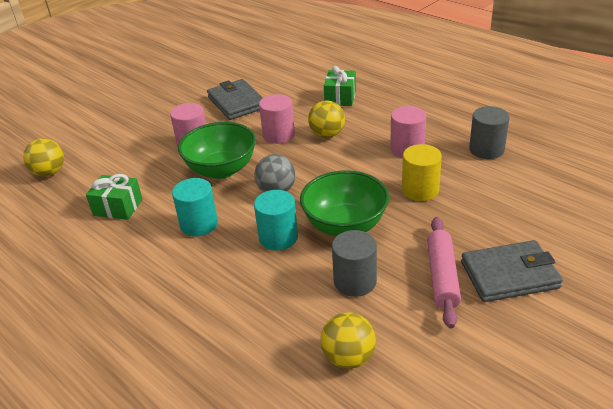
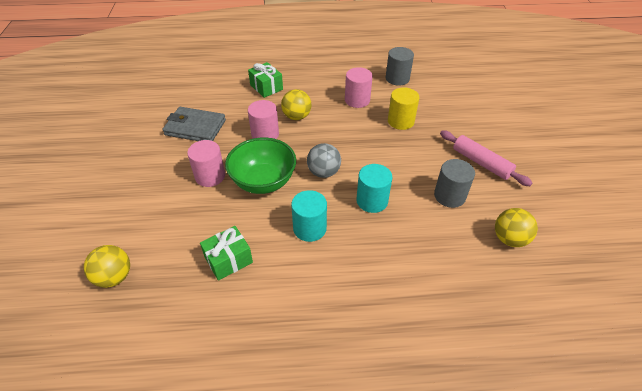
camera: 50 degrees left, 10 degrees up
(345, 225) = (395, 167): green bowl -> none
(509, 275) = (504, 141): grey wallet -> none

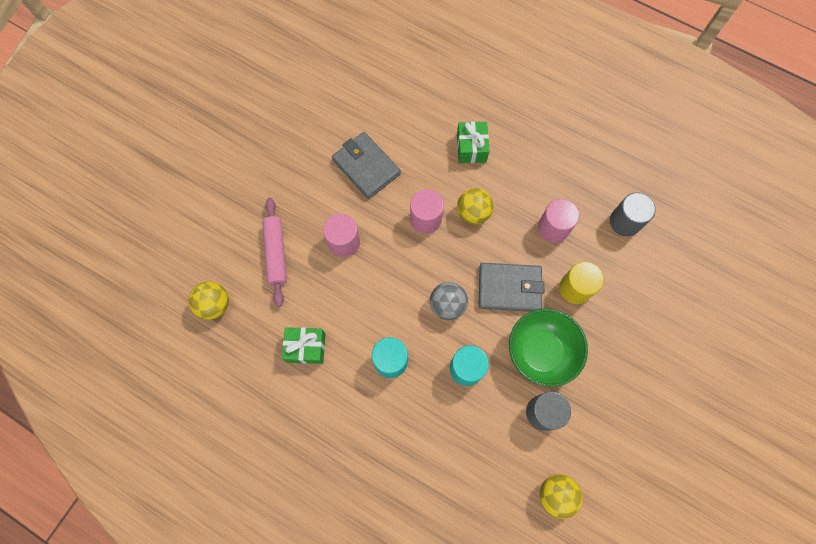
camera: 35 degrees right, 25 degrees up
(263, 181) = (386, 280): green bowl -> green bowl (541, 352)
(358, 142) = (509, 288): none -> grey wallet
(481, 163) = (610, 396): pink rolling pin -> pink rolling pin (276, 253)

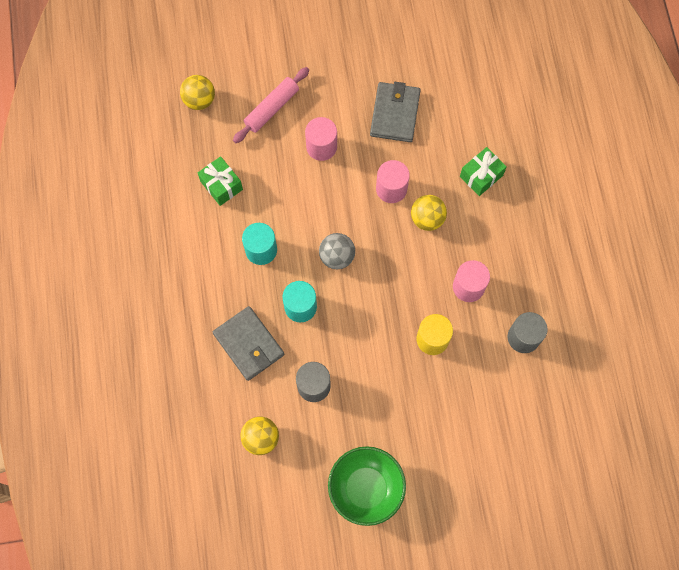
camera: 50 degrees right, 0 degrees up
(509, 288) = (389, 291): grey wallet -> grey wallet (248, 344)
(541, 352) = (359, 350): green bowl -> green bowl (366, 488)

